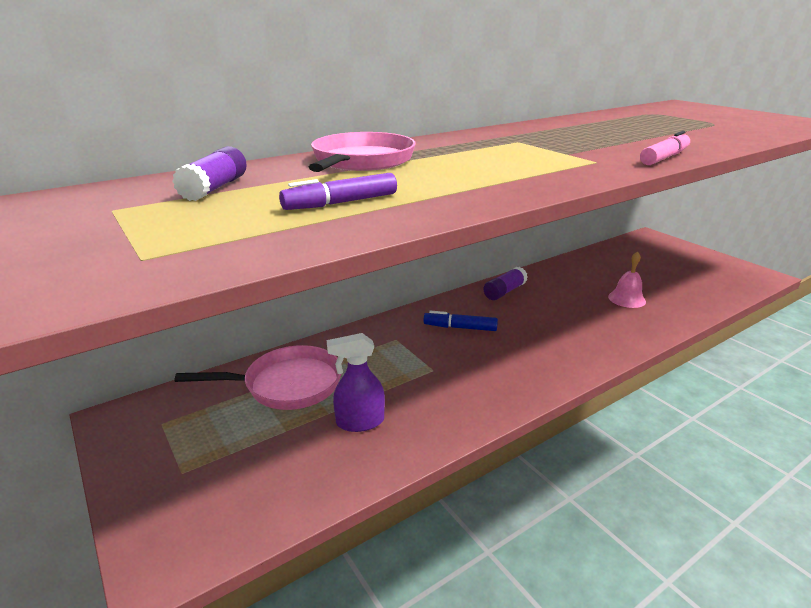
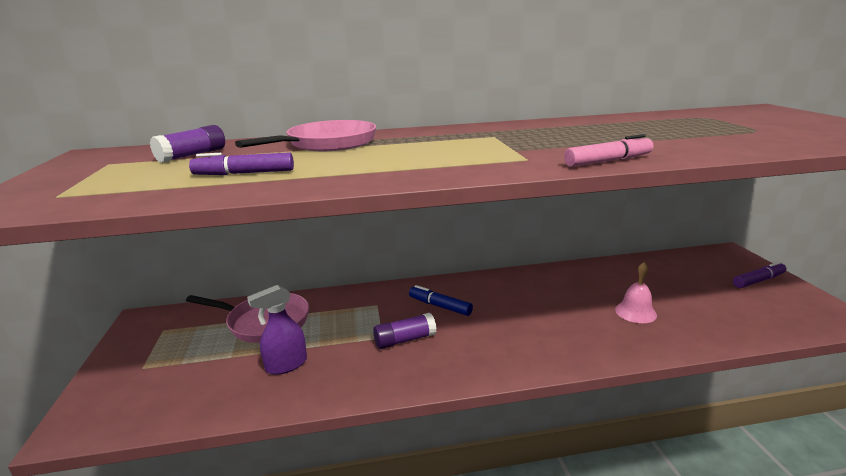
camera: 25 degrees right, 5 degrees down
(359, 422) = (286, 365): purple spray bottle -> purple spray bottle turned 45 degrees counterclockwise
(504, 291) = (512, 282): purple glue stick -> purple glue stick (405, 340)
(688, 256) = (758, 280): none -> purple marker

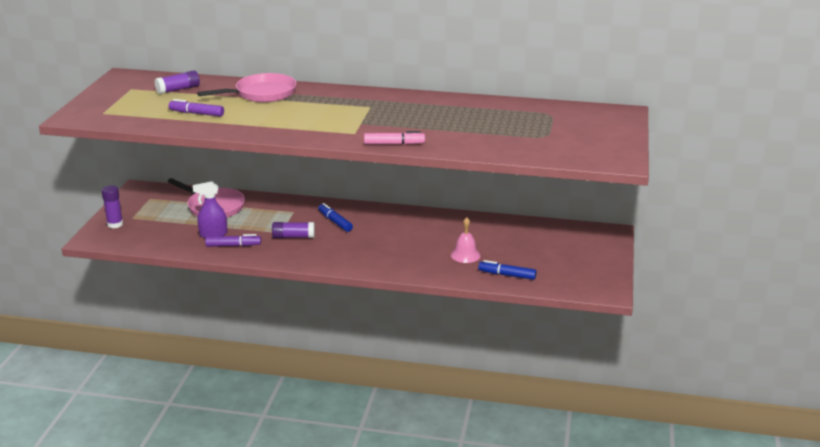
camera: 20 degrees right, 5 degrees up
(114, 387) = (115, 224): none -> purple glue stick
(716, 327) = (507, 275): none -> blue marker
(758, 280) = (594, 256): purple marker -> purple marker (233, 245)

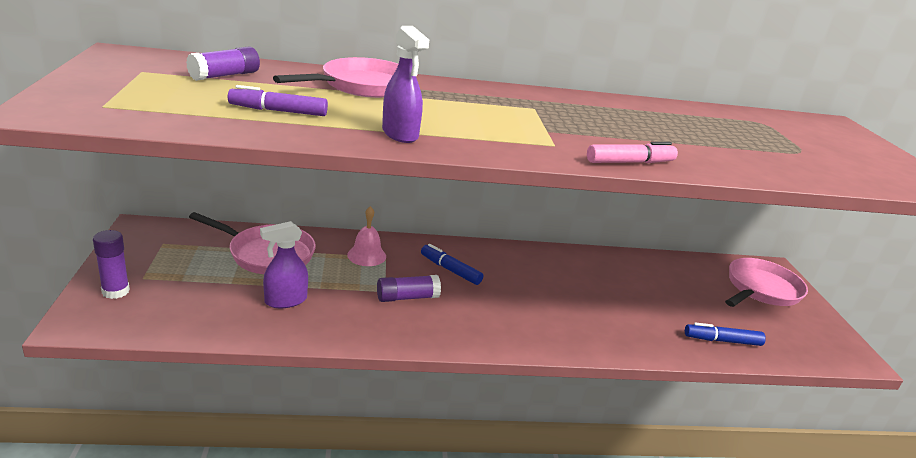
camera: 20 degrees left, 0 degrees up
(233, 245) = (325, 319): purple marker -> none
(259, 127) = (400, 134): none -> purple spray bottle
(465, 255) = (648, 312): pink bell -> pink bell (366, 255)
(579, 246) = (761, 289): none -> pink pan

